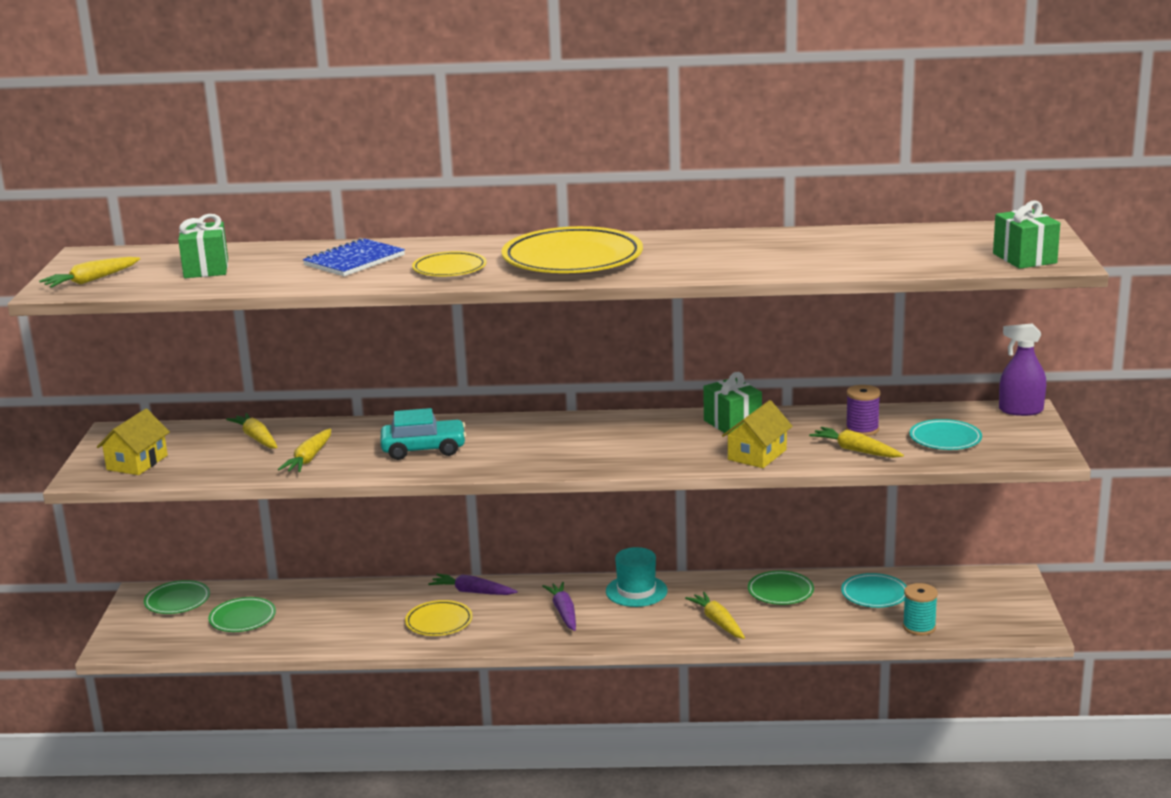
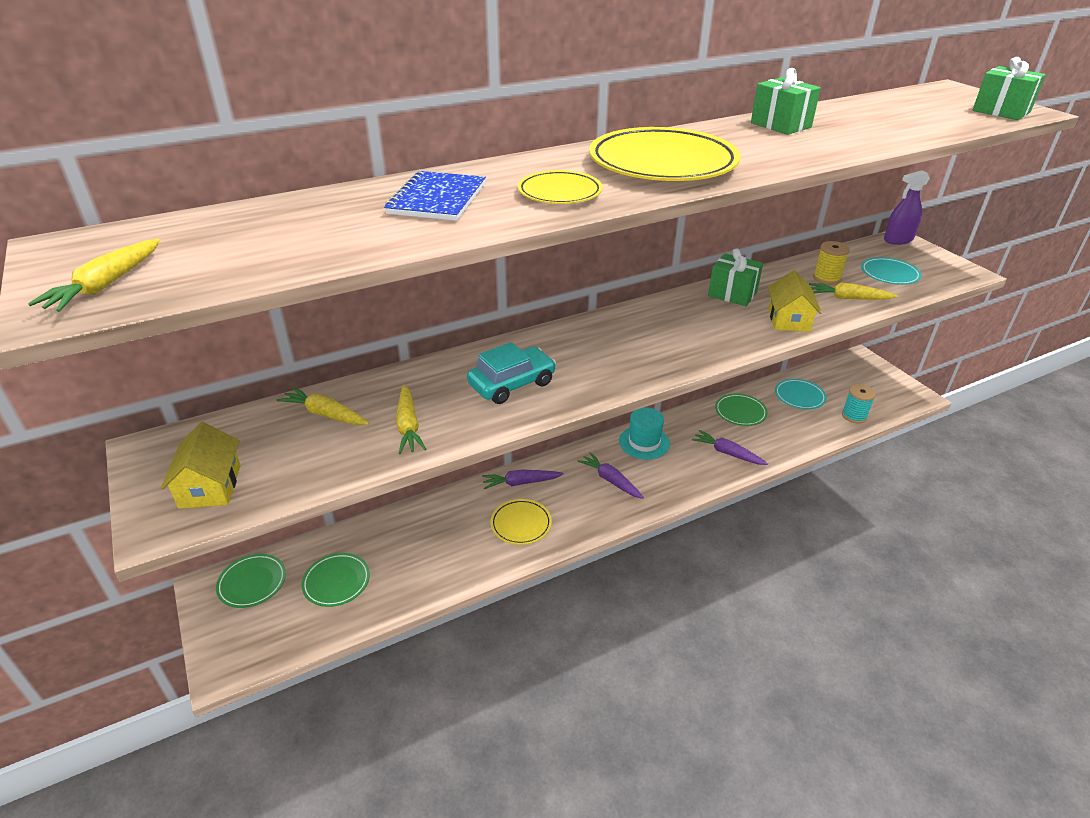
camera: 30 degrees left, 15 degrees up
(206, 269) = (262, 239): green gift -> green gift (780, 125)
(718, 622) = (727, 453): yellow carrot -> purple carrot
(862, 429) = (826, 278): purple spool -> yellow spool

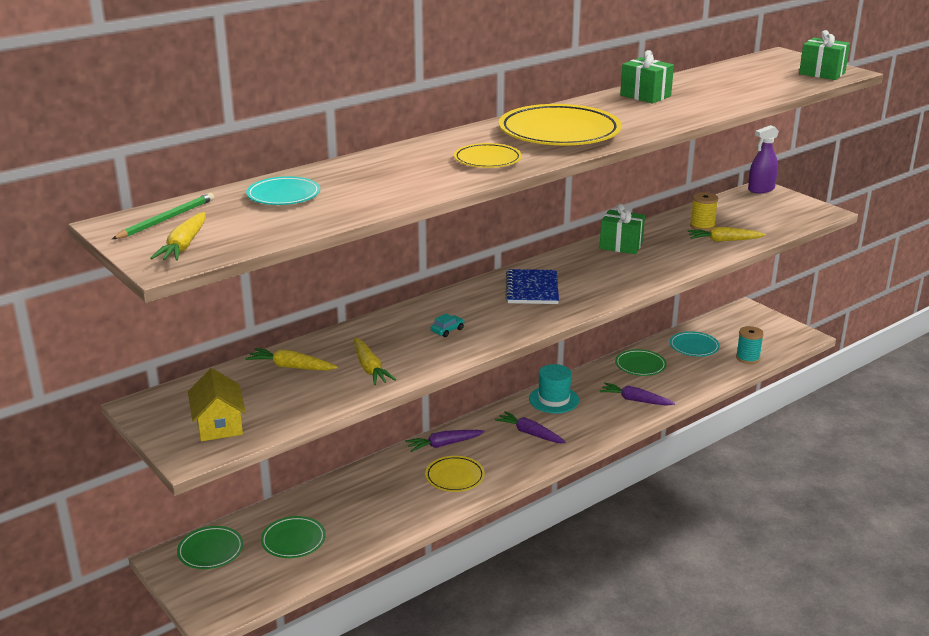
camera: 10 degrees left, 10 degrees down
(122, 243) = (166, 219): none -> green pencil
(437, 199) = (393, 171): blue notebook -> blue notebook (532, 289)
(512, 384) = (447, 330): turquoise car -> turquoise car, size x0.46
(789, 319) = (675, 261): yellow house -> none
(889, 274) = (757, 218): turquoise plate -> turquoise plate (283, 195)

